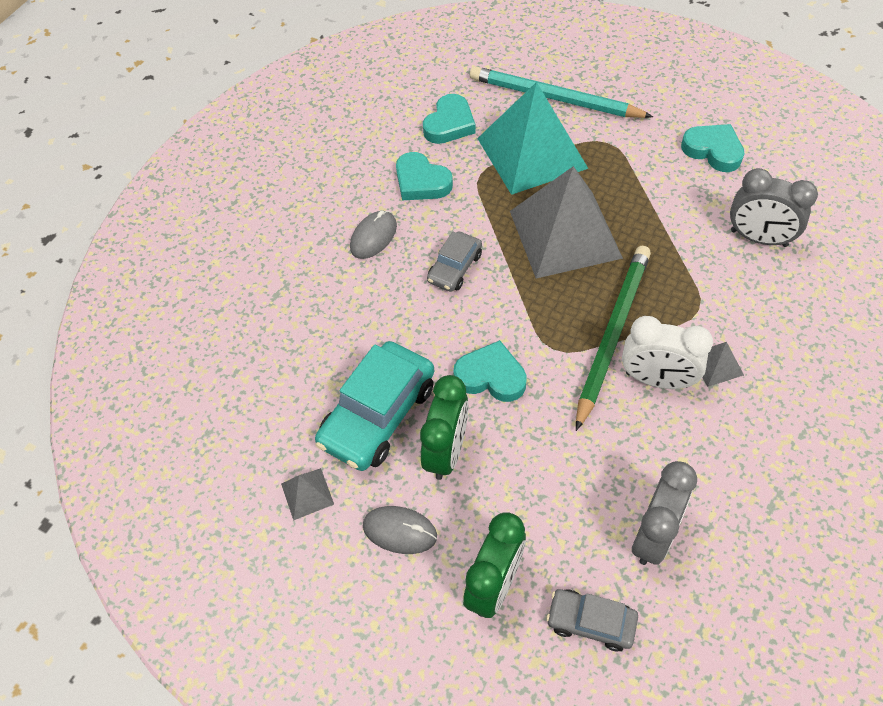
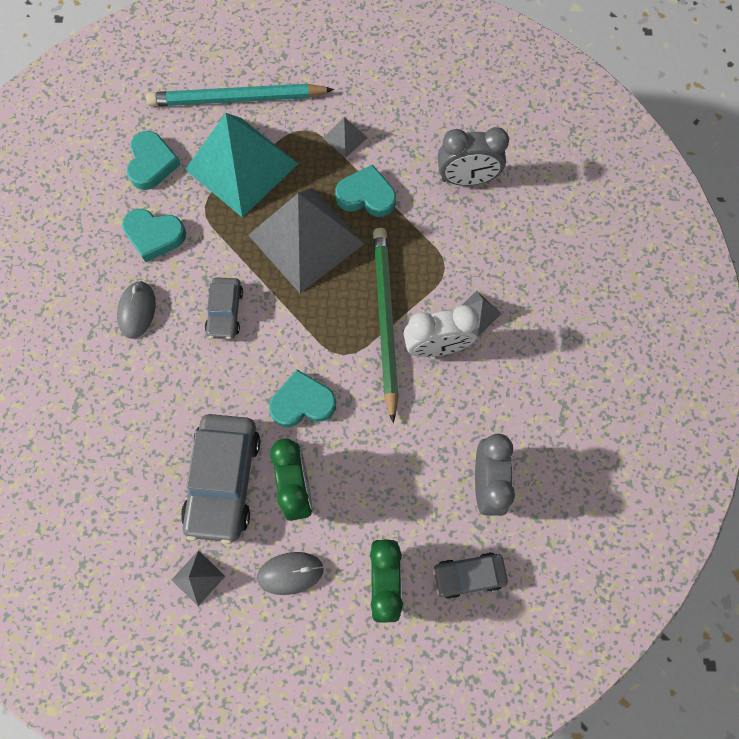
camera: 30 degrees left, 15 degrees up
(378, 415) = (224, 480): turquoise car -> grey car
(645, 162) = (345, 138): none -> grey pyramid
(713, 150) = (397, 104): turquoise heart -> turquoise heart (366, 196)

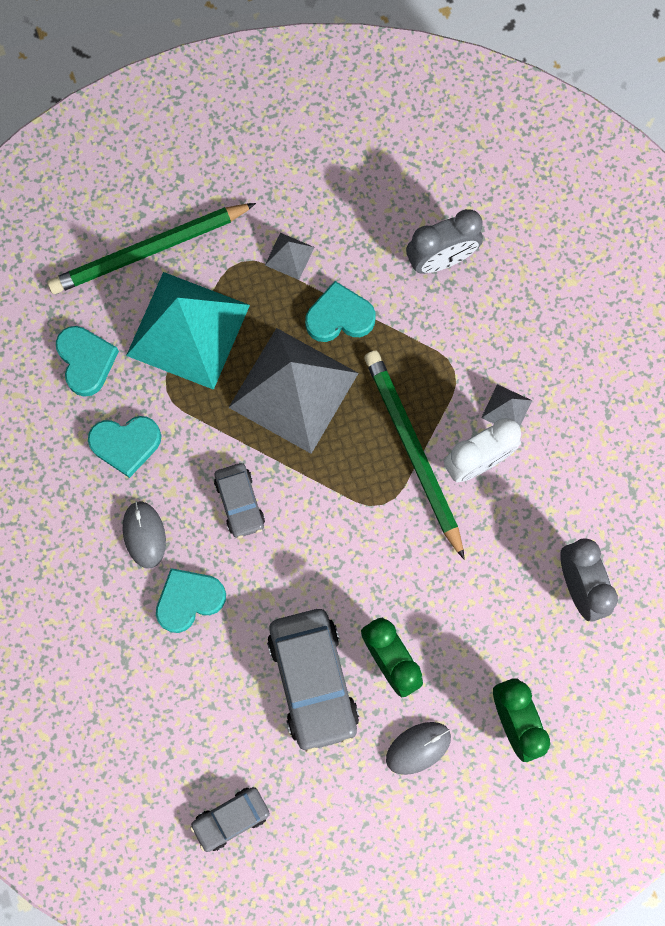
camera: 20 degrees left, 5 degrees up
(198, 578) = (328, 787): grey pyramid -> none
(237, 99) = (149, 250): turquoise pencil -> green pencil
(302, 402) = (361, 571): turquoise heart -> turquoise heart (189, 600)
(468, 575) = (594, 685): grey car -> grey car (231, 819)

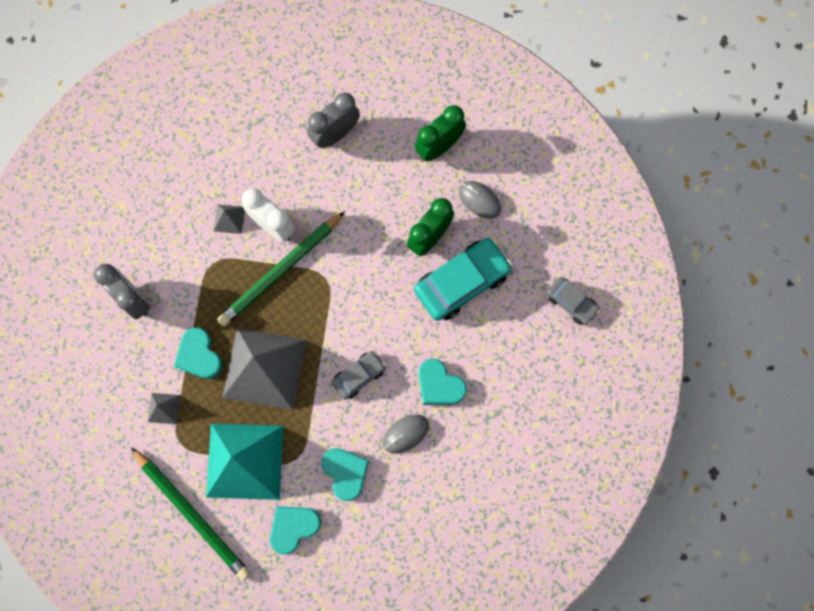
camera: 110 degrees left, 0 degrees up
(313, 680) = (462, 282): grey car -> turquoise car

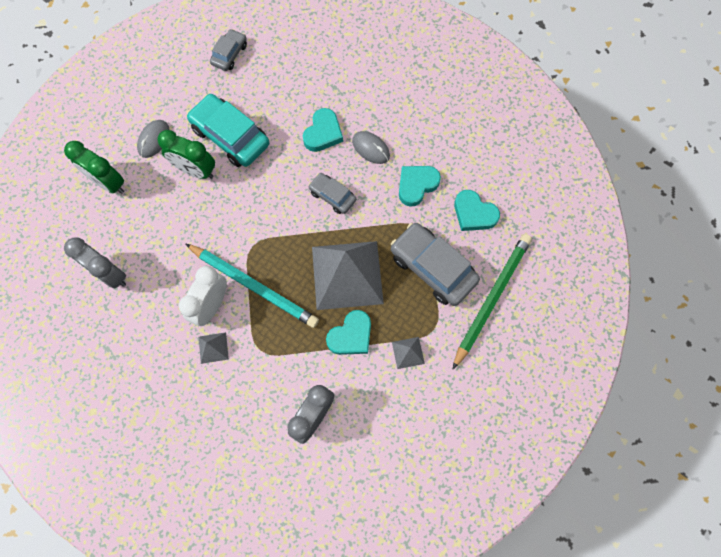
camera: 105 degrees left, 5 degrees down
(245, 461) = (432, 268): turquoise pyramid -> grey car
(281, 270) = (253, 286): green pencil -> turquoise pencil

